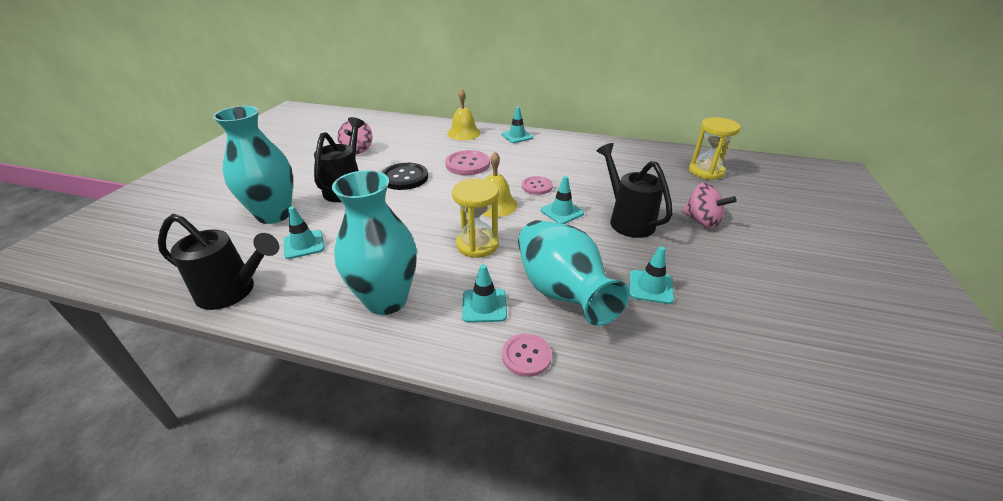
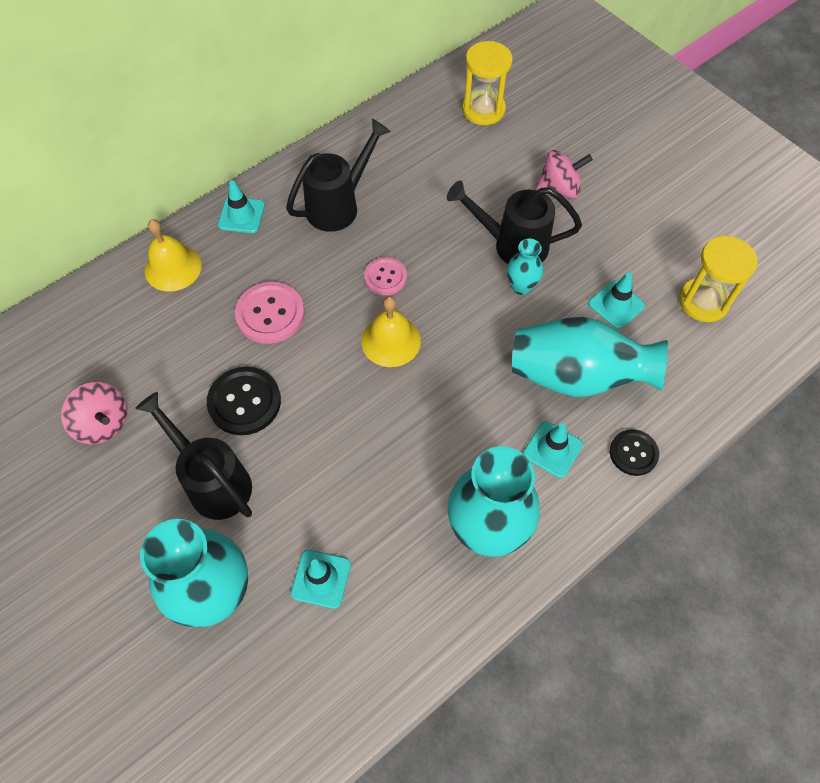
camera: 55 degrees left, 25 degrees up
(233, 292) = (366, 682): black watering can -> black watering can (338, 205)
(477, 244) = (454, 402): yellow hourglass -> yellow hourglass (703, 301)
(526, 356) = (633, 453): pink button -> black button
(562, 212) = (454, 289): turquoise traffic cone -> none
(601, 236) = (521, 286): none -> turquoise vase

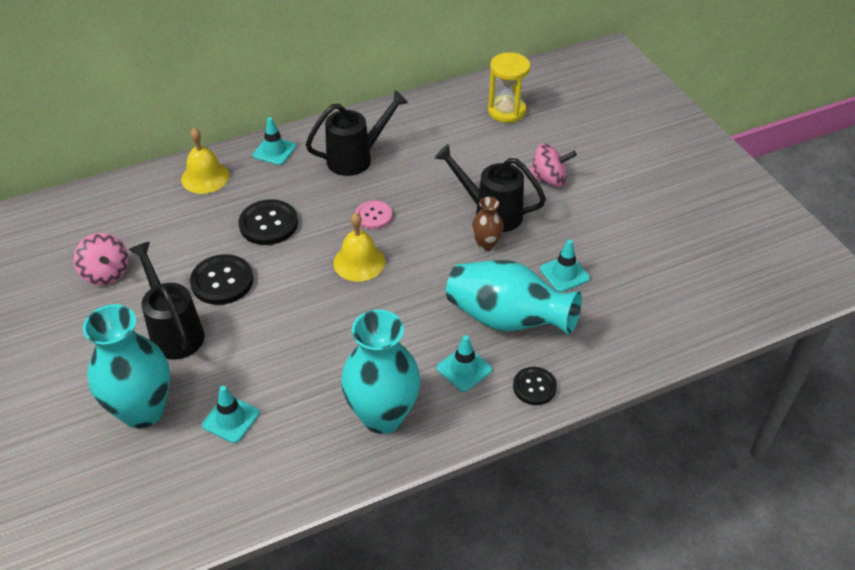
camera: 15 degrees right, 15 degrees down
(270, 314) = (268, 224): pink button -> black button
(521, 286) = (486, 244): turquoise vase -> brown vase
(703, 301) = (645, 286): yellow hourglass -> none

